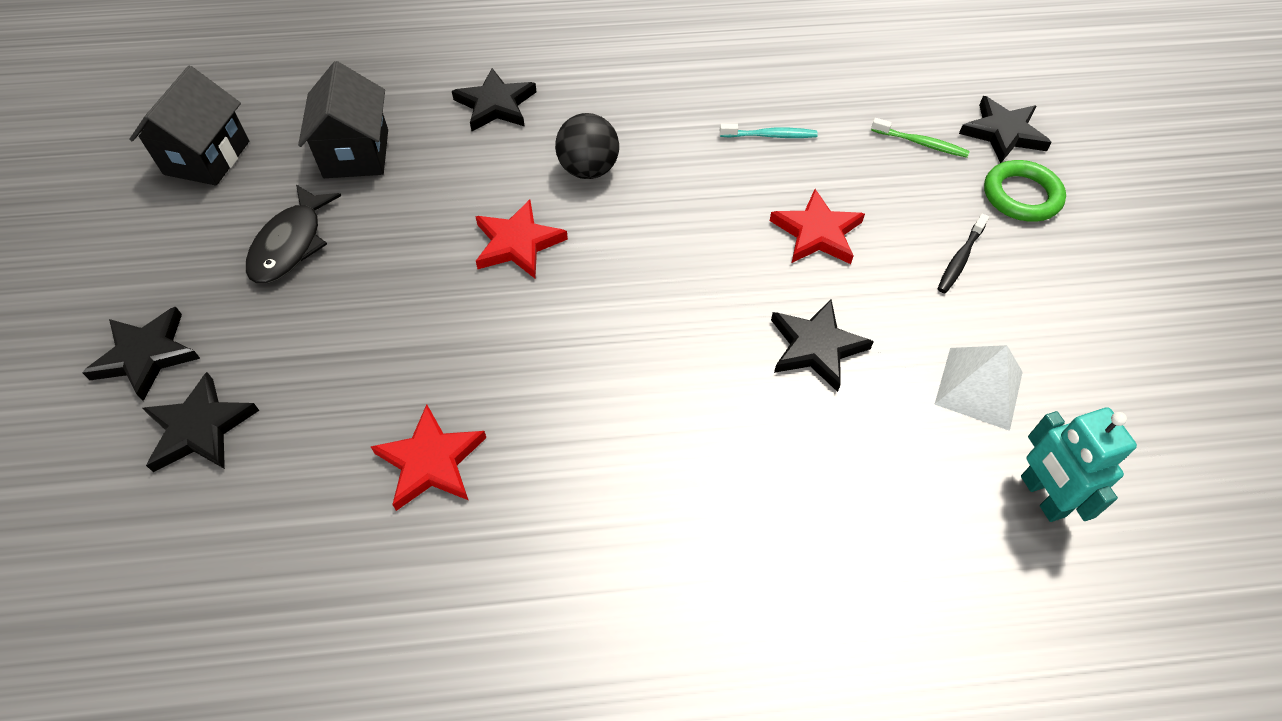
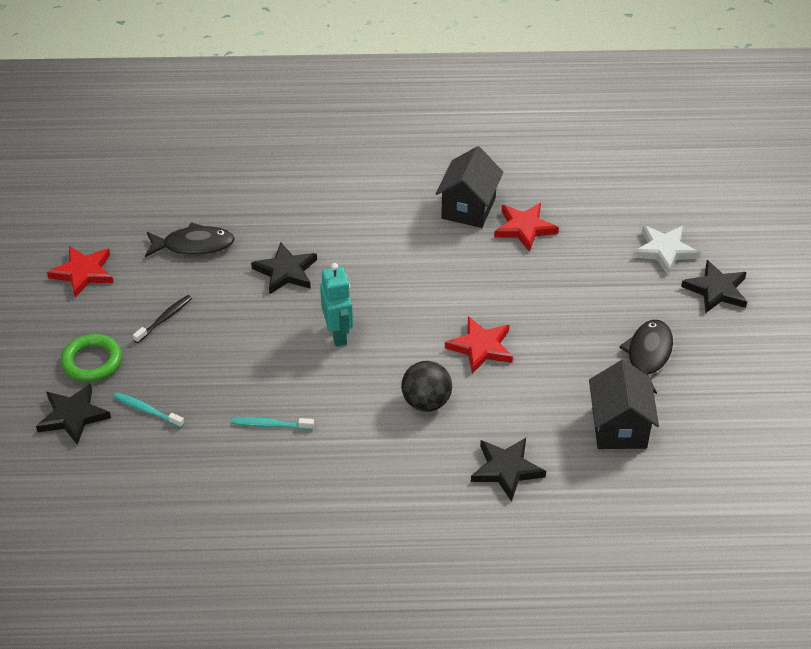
camera: 175 degrees left, 10 degrees down
(200, 428) = (664, 250): black star -> white star
(207, 158) = (742, 431): black house -> black house (468, 208)
(817, 233) = (260, 343): red star -> red star (83, 273)
(921, 143) = (147, 410): green toothbrush -> turquoise toothbrush
(978, 387) = (194, 245): white pyramid -> black fish
(1042, 496) = (187, 196): turquoise robot -> turquoise robot (338, 334)

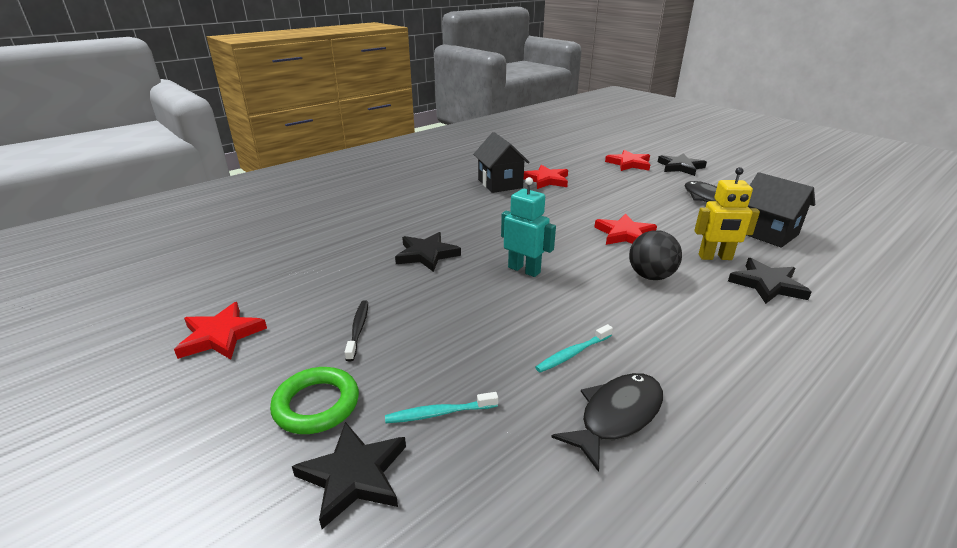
camera: 40 degrees left, 15 degrees down
(194, 245) = (323, 271): black fish -> black fish (616, 416)
(515, 420) = (715, 257): none -> yellow robot
(664, 250) = (629, 164): white star -> red star

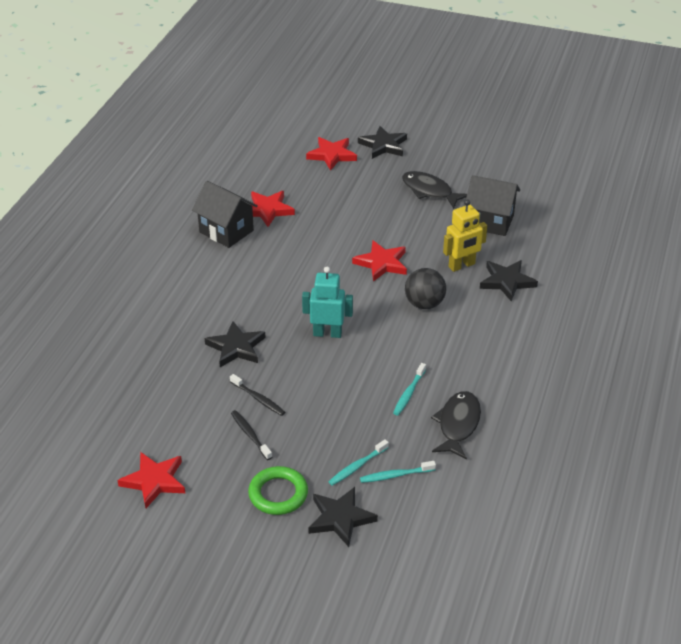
camera: 30 degrees left, 10 degrees up
(402, 300) = (258, 399): none -> black toothbrush
(479, 448) = (395, 475): none -> turquoise toothbrush

